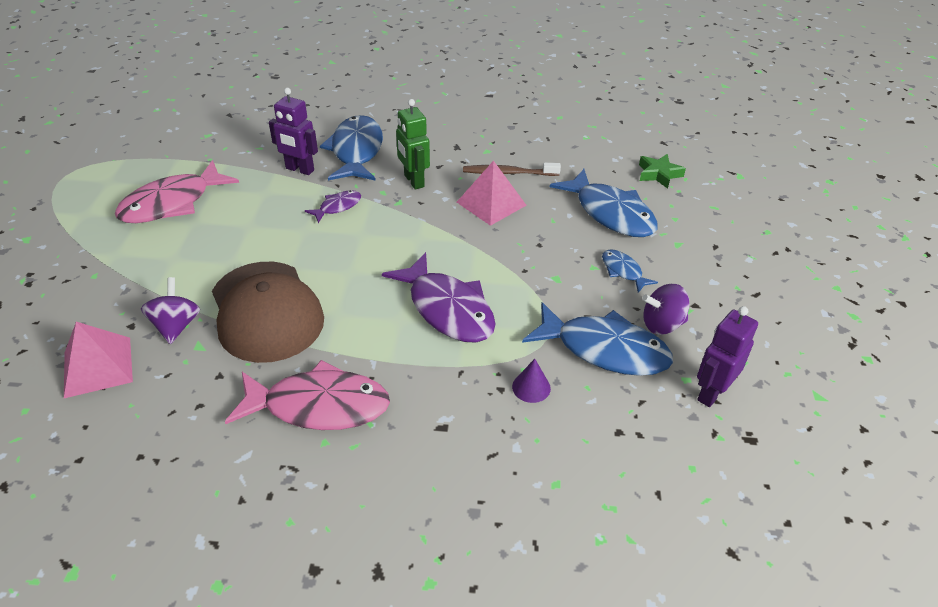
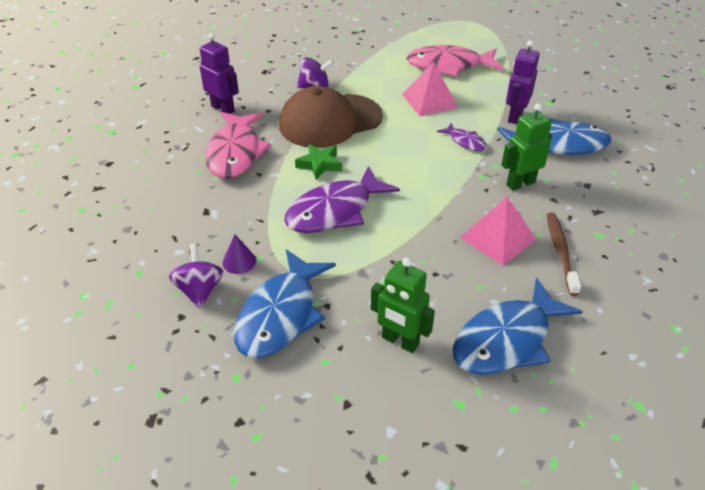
camera: 90 degrees right, 0 degrees up
(98, 366) = (280, 67): pink pyramid -> pink pyramid (430, 101)
(172, 203) = (448, 66): pink fish -> pink fish turned 45 degrees counterclockwise
(623, 271) = (400, 341): blue fish -> green robot
(659, 174) = (614, 404): green star -> green star (319, 165)
(662, 324) = (315, 367): purple spinning top -> purple spinning top (200, 290)
(711, 393) = (215, 396): purple robot -> purple robot (223, 109)

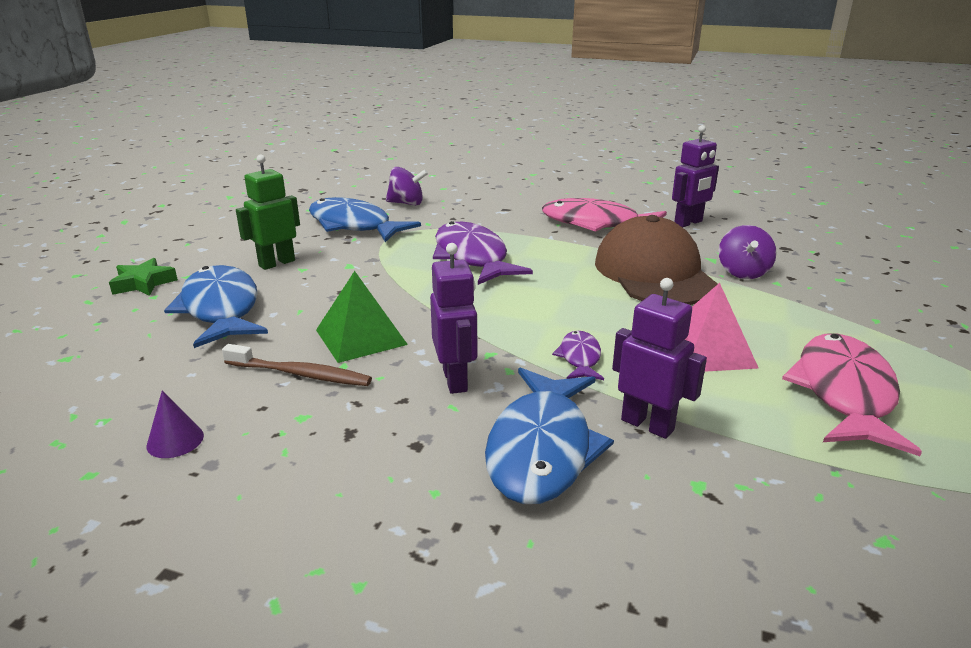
camera: 105 degrees right, 15 degrees down
(239, 261) = (429, 216): purple cone -> purple cone (175, 440)
(319, 165) = (559, 258): green star -> green star (143, 283)
(465, 142) = (579, 358): purple fish -> purple fish turned 120 degrees clockwise
(498, 238) = (361, 337): pink pyramid -> green pyramid
(520, 183) = (455, 380): green robot -> purple robot

